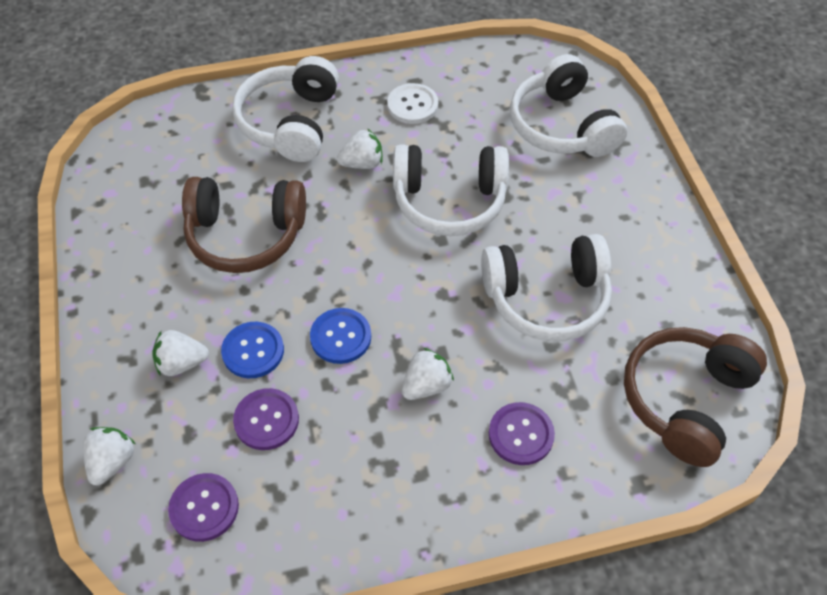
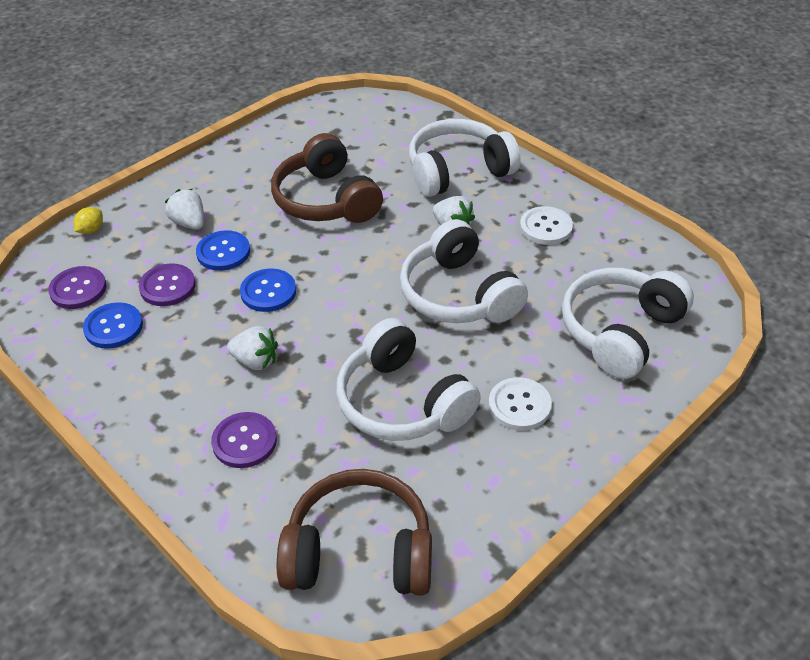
camera: 60 degrees right, 10 degrees down
(112, 462) = (91, 230): white strawberry -> yellow lemon
(291, 492) = (113, 327): none -> blue button
(598, 225) = (519, 405): none -> white button

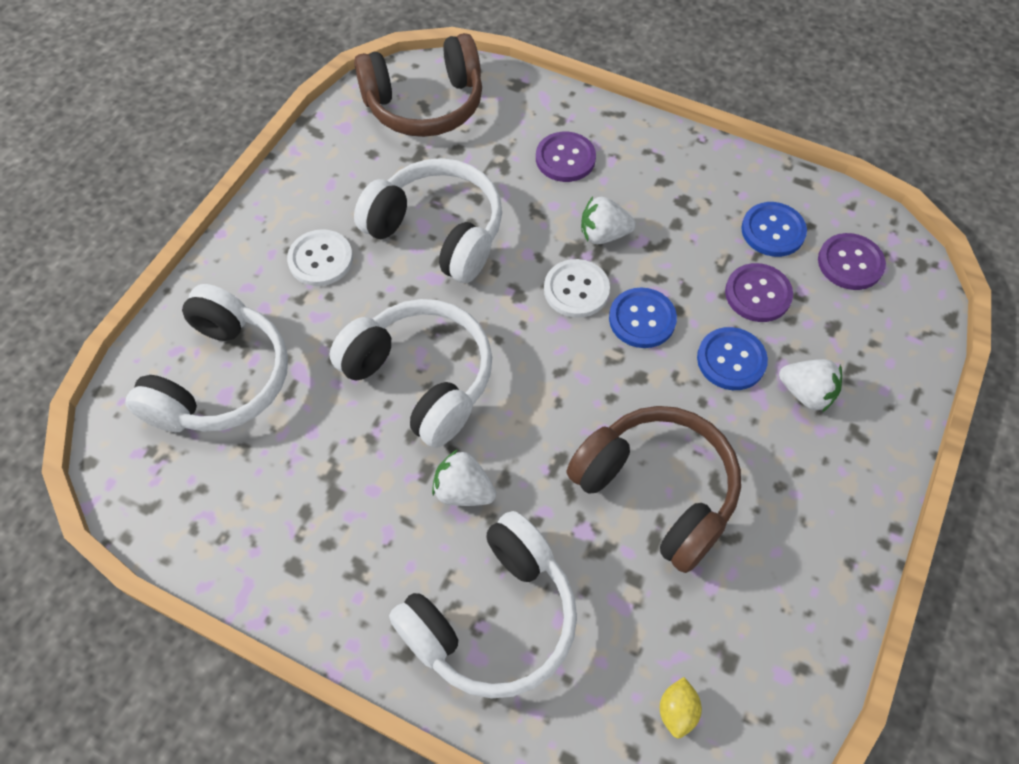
camera: 160 degrees right, 15 degrees up
(91, 230) = (913, 346): yellow lemon -> yellow lemon (677, 711)
(546, 227) = (334, 530): white button -> white button (576, 290)

